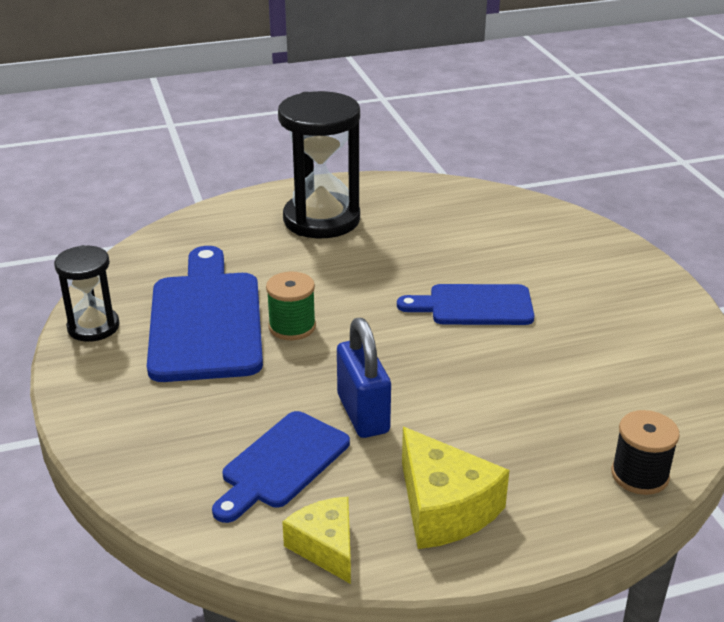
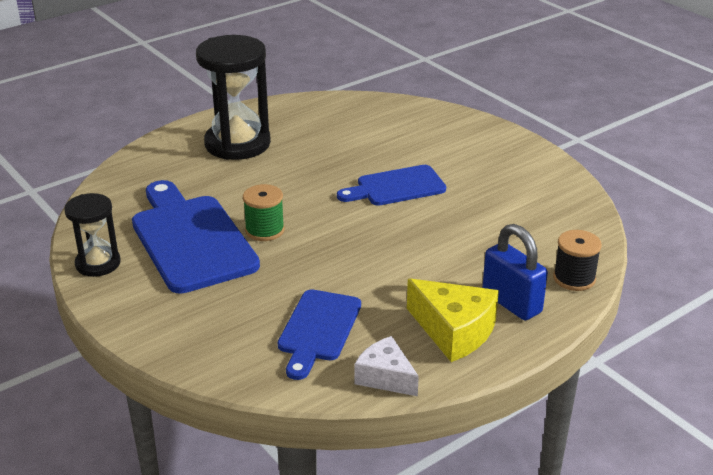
camera: 20 degrees left, 0 degrees up
(326, 547) = (385, 377): yellow cheese -> white cheese
(363, 414) = (358, 281): blue padlock -> blue padlock (511, 303)

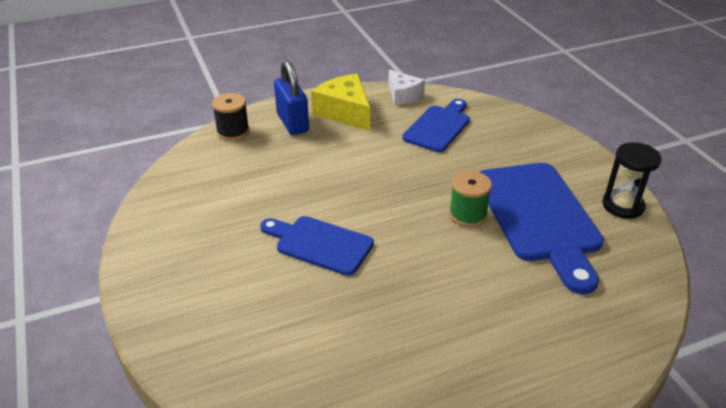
camera: 165 degrees left, 5 degrees up
(237, 144) = (489, 356): black hourglass -> none
(396, 187) = (319, 244): blue cutting board -> blue cutting board turned 150 degrees counterclockwise

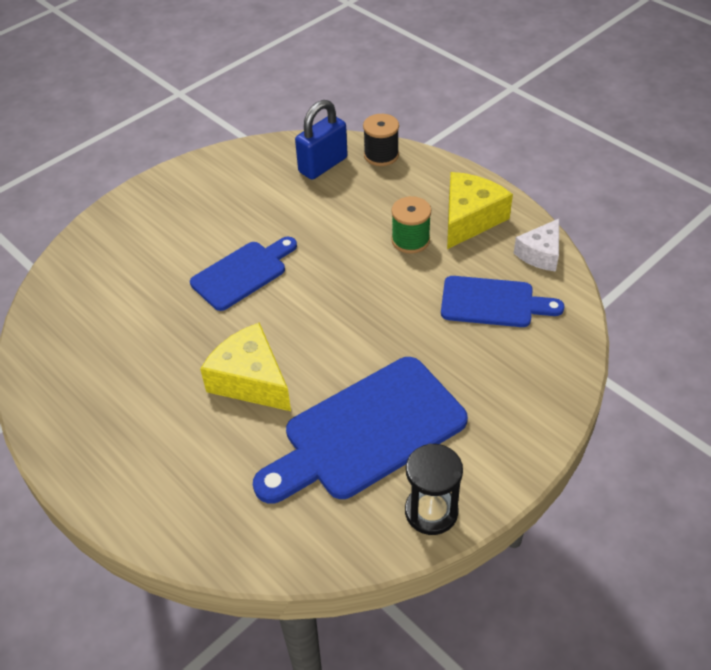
camera: 70 degrees right, 10 degrees up
(292, 123) = (423, 188): blue padlock -> blue padlock (323, 165)
(319, 244) = (243, 273): blue cutting board -> blue cutting board turned 45 degrees clockwise
(456, 268) = (250, 380): none -> yellow cheese
(467, 215) = (339, 368): green spool -> green spool (410, 240)

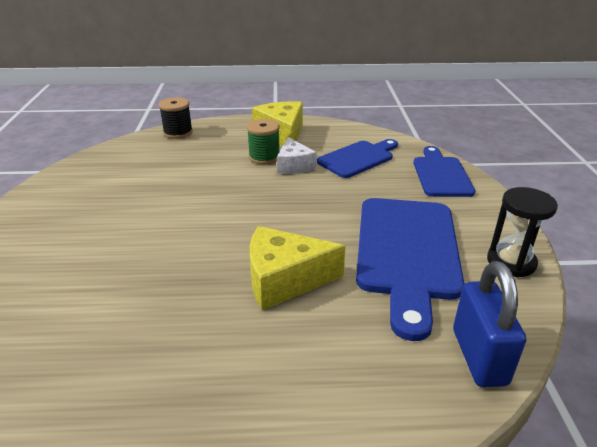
camera: 50 degrees left, 15 degrees down
(243, 273) = (173, 228): blue cutting board -> blue cutting board (441, 174)
(323, 165) = (143, 152): blue padlock -> blue padlock (479, 356)
(540, 254) = (343, 130): white cheese -> white cheese (294, 165)

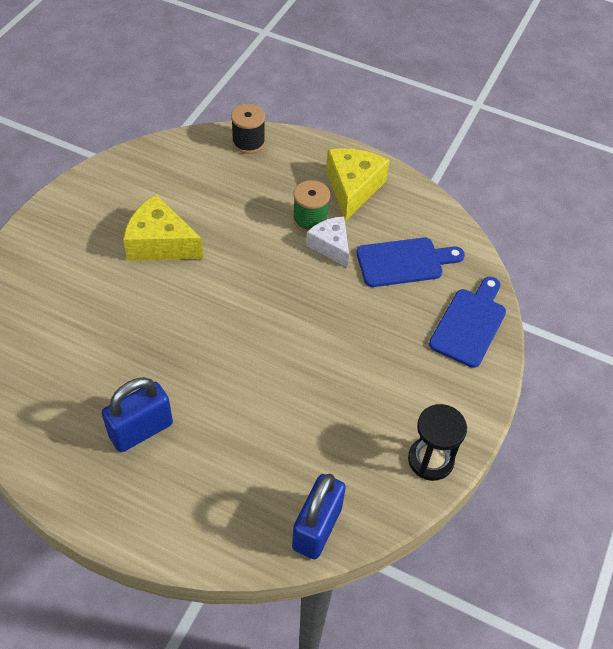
camera: 25 degrees right, 20 degrees up
(222, 351) = (141, 430): none -> blue padlock
(284, 280) = (226, 386): yellow cheese -> yellow cheese (160, 243)
(294, 165) = (330, 246): white cheese -> white cheese turned 135 degrees clockwise
(407, 252) = (348, 406): blue cutting board -> none

